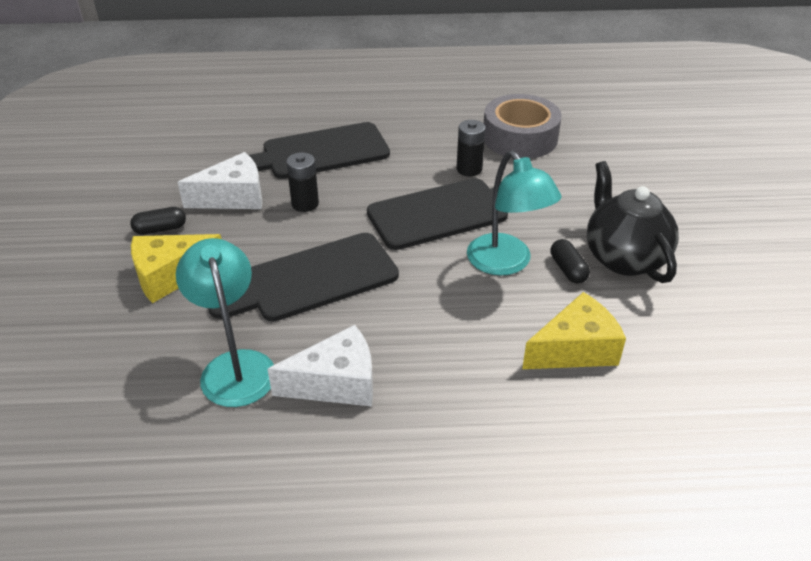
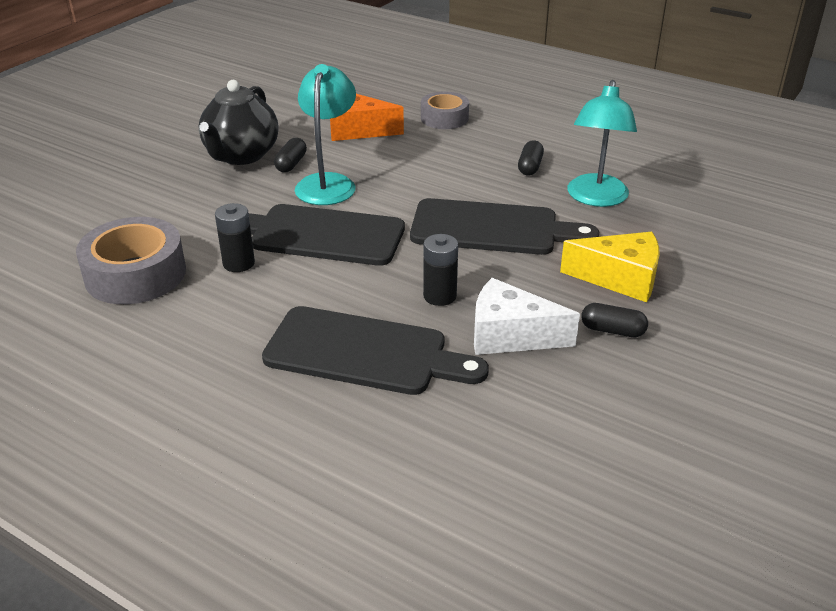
camera: 145 degrees left, 5 degrees down
(336, 383) = (530, 167): white cheese -> black capsule
(510, 427) = (444, 118): none -> grey tape
(575, 349) = (358, 130): yellow cheese -> orange cheese

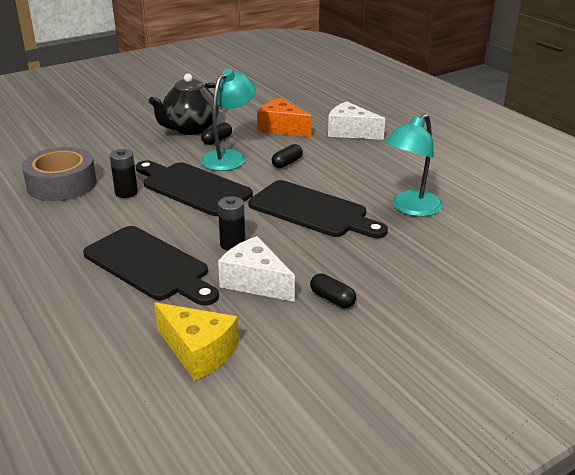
camera: 25 degrees right, 5 degrees down
(444, 118) = (350, 132): grey tape -> white cheese
(530, 167) = (381, 177): black capsule -> black capsule (287, 163)
(620, 279) = (373, 267): yellow cheese -> yellow cheese (198, 352)

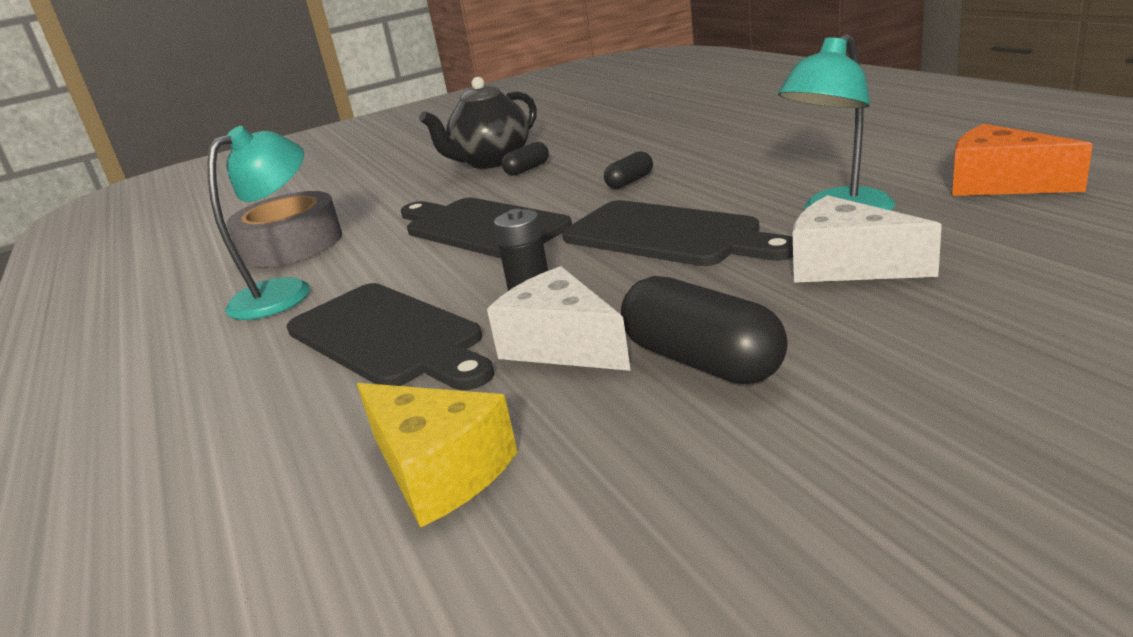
camera: 10 degrees right, 5 degrees down
(126, 192) = (380, 244): black battery -> none
(229, 157) = (542, 185): turquoise lamp -> turquoise lamp (285, 292)
(281, 128) = (624, 144): orange cheese -> orange cheese (1000, 184)
(332, 299) = (702, 360): black capsule -> black capsule, size x1.86
(350, 132) = (729, 135): white cheese -> white cheese (847, 266)

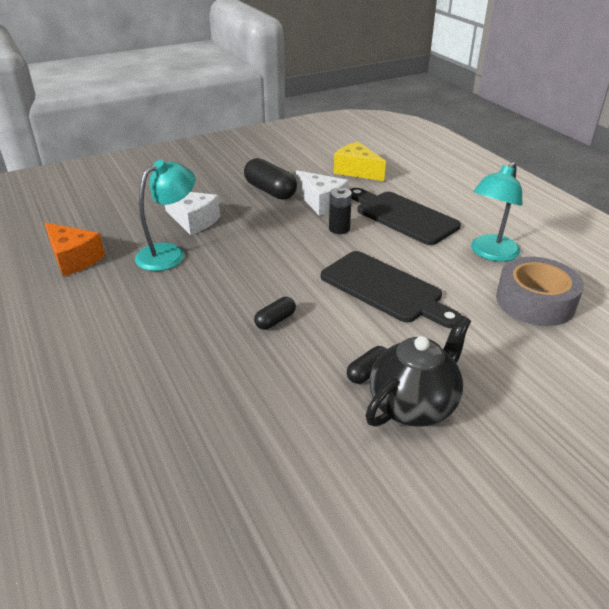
camera: 175 degrees right, 10 degrees up
(668, 235) = (263, 256): black cutting board -> none

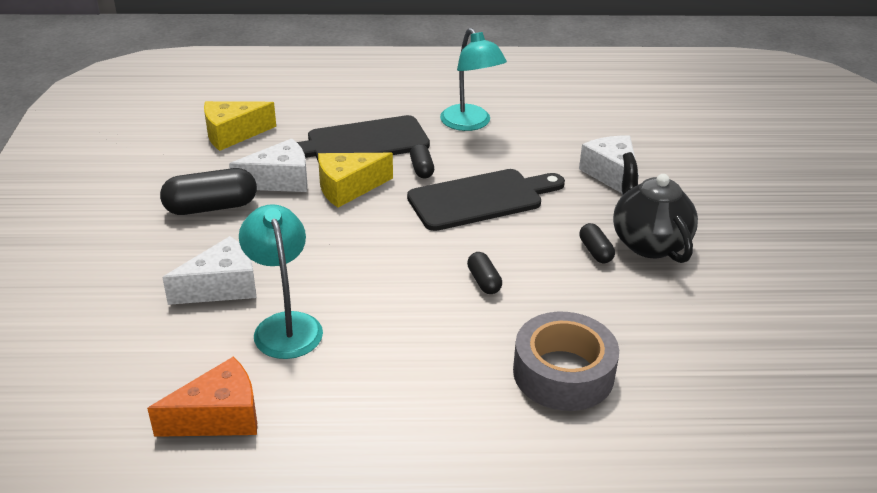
camera: 65 degrees left, 0 degrees up
(339, 229) = (348, 188): black battery -> yellow cheese
(397, 250) = (421, 169): none -> black capsule
(505, 353) = (612, 175): none -> white cheese
(535, 301) = (556, 133): grey tape -> grey tape (563, 373)

